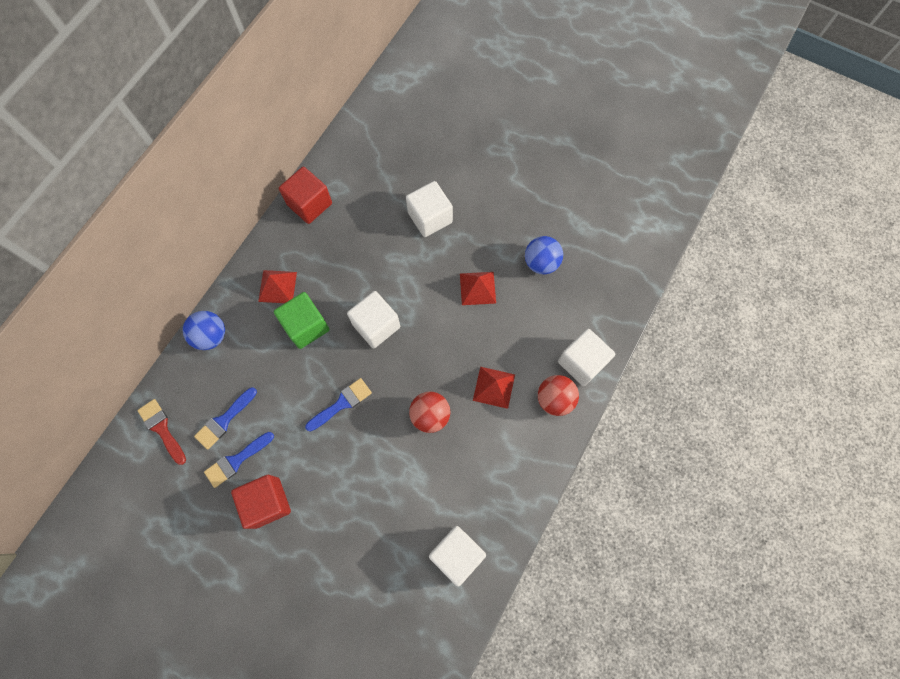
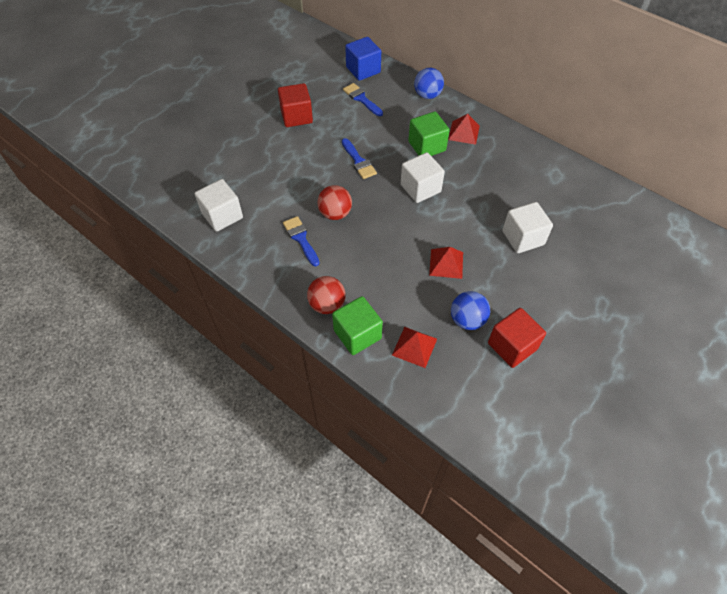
camera: 100 degrees right, 15 degrees down
(162, 429) = (363, 70): red brush -> blue cube
(236, 460) = (331, 103): blue brush -> blue brush (301, 239)
(309, 204) = (539, 157): red cube -> red cube (512, 346)
(494, 387) = (349, 260): red pyramid -> red pyramid (414, 347)
(582, 362) = (357, 334): white cube -> green cube

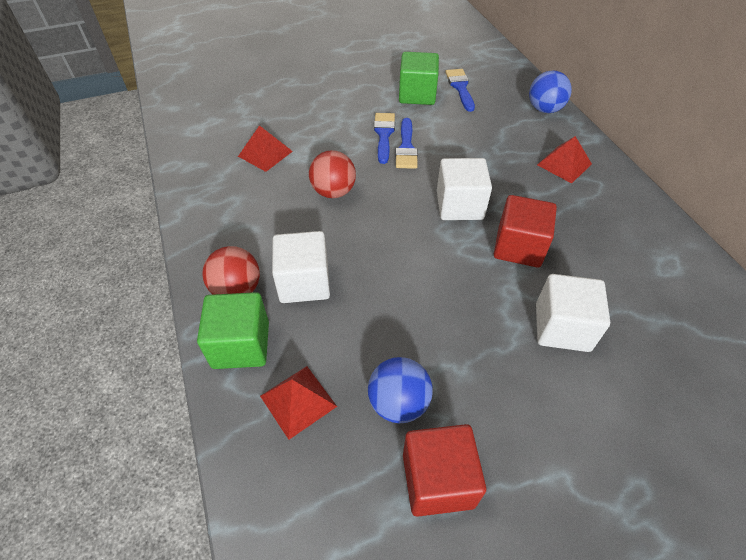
camera: 30 degrees right, 5 degrees down
(222, 215) = (214, 145): white cube -> white cube (304, 282)
(296, 116) = (373, 81): red cube -> red cube (518, 247)
(301, 239) = (272, 202): blue brush -> blue brush (384, 135)
(363, 70) = (484, 61): blue cube -> none
(427, 146) = (503, 162): green cube -> green cube (417, 94)
(446, 263) = (425, 311): red pyramid -> red pyramid (265, 153)

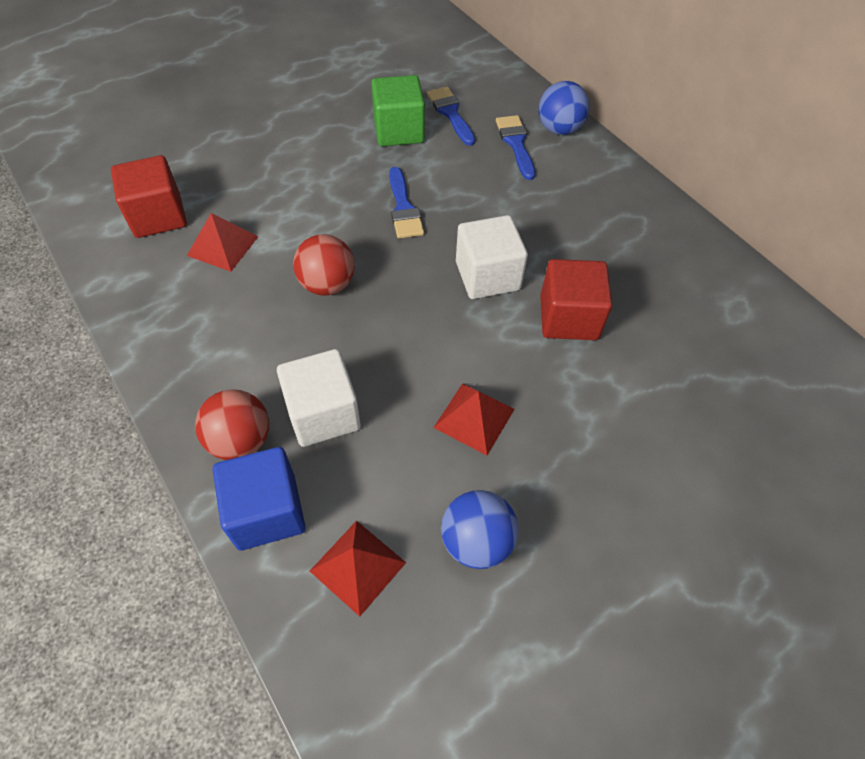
camera: 15 degrees left, 5 degrees up
(241, 345) = (267, 511): green cube -> blue cube
(384, 135) = (371, 194): blue brush -> blue brush (516, 144)
(438, 480) = (543, 621): red cube -> red cube (158, 216)
(562, 327) = (638, 409): white cube -> none
(564, 164) = (597, 200): red pyramid -> red pyramid (474, 418)

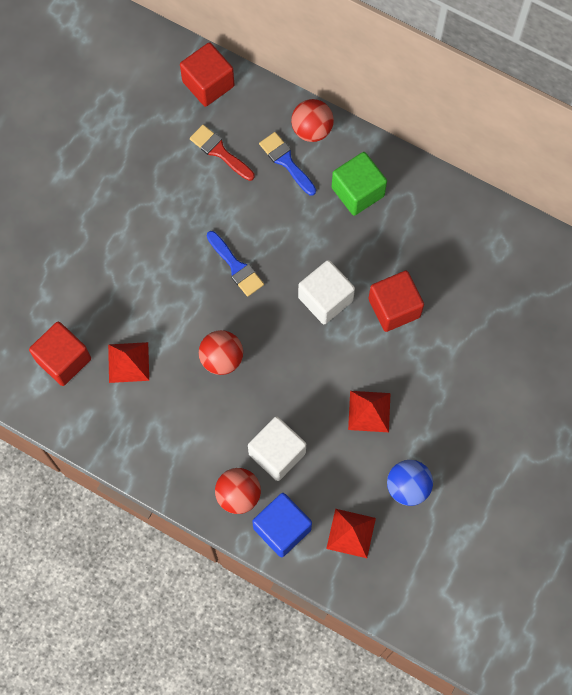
camera: 25 degrees left, 15 degrees up
(398, 131) = (189, 190): green cube -> green cube (357, 192)
(450, 113) = (219, 152): blue brush -> red brush
(473, 64) = (208, 84): none -> red cube
(559, 129) = (312, 130): blue ball -> red ball

